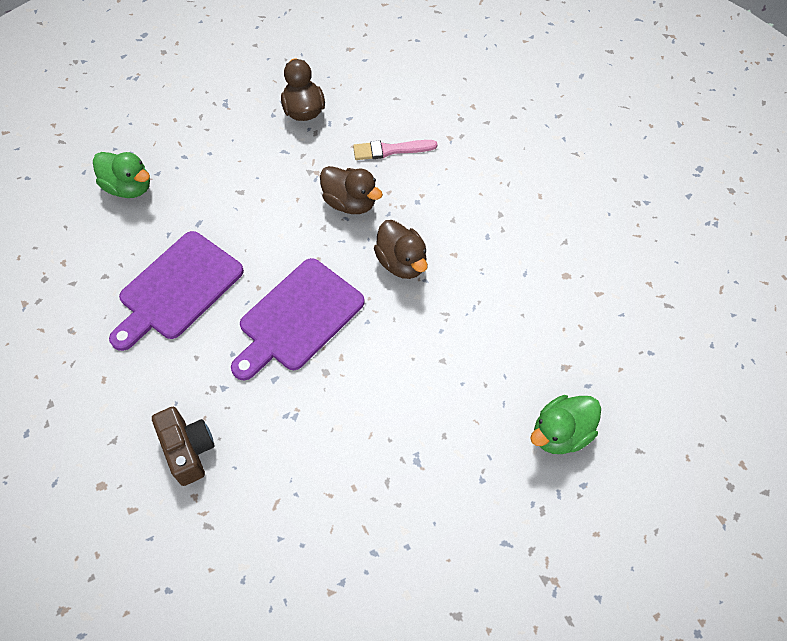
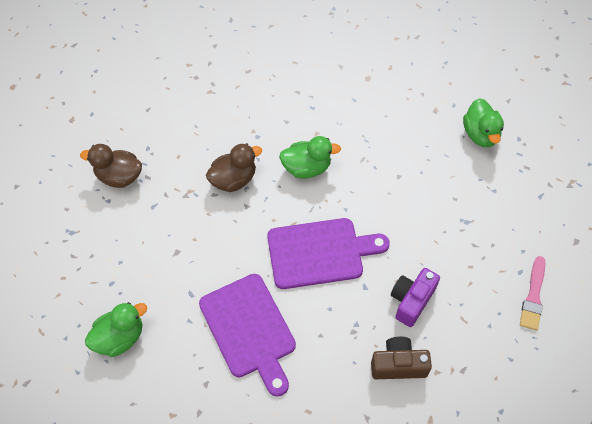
camera: 65 degrees left, 0 degrees up
(277, 435) = (411, 301): none -> purple camera
(298, 318) = (320, 253): purple cutting board -> purple cutting board turned 75 degrees counterclockwise
(390, 150) = (198, 133): pink brush -> pink brush (533, 296)
(402, 263) = (307, 168): brown duck -> green duck

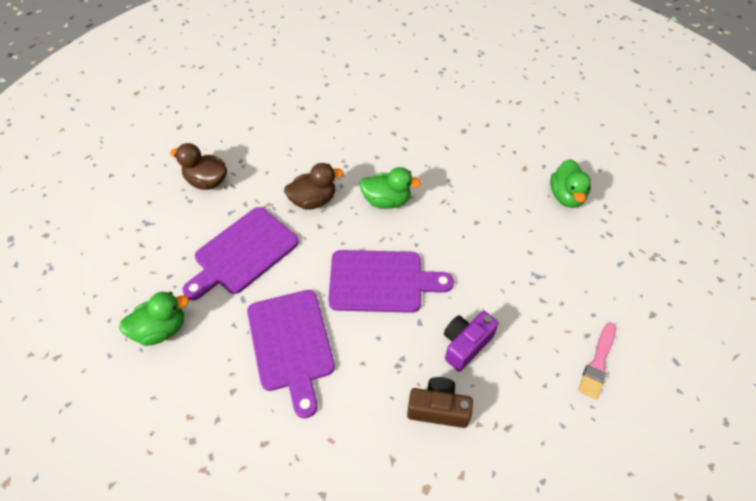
camera: 10 degrees right, 5 degrees down
(178, 247) = (243, 253): none -> purple cutting board

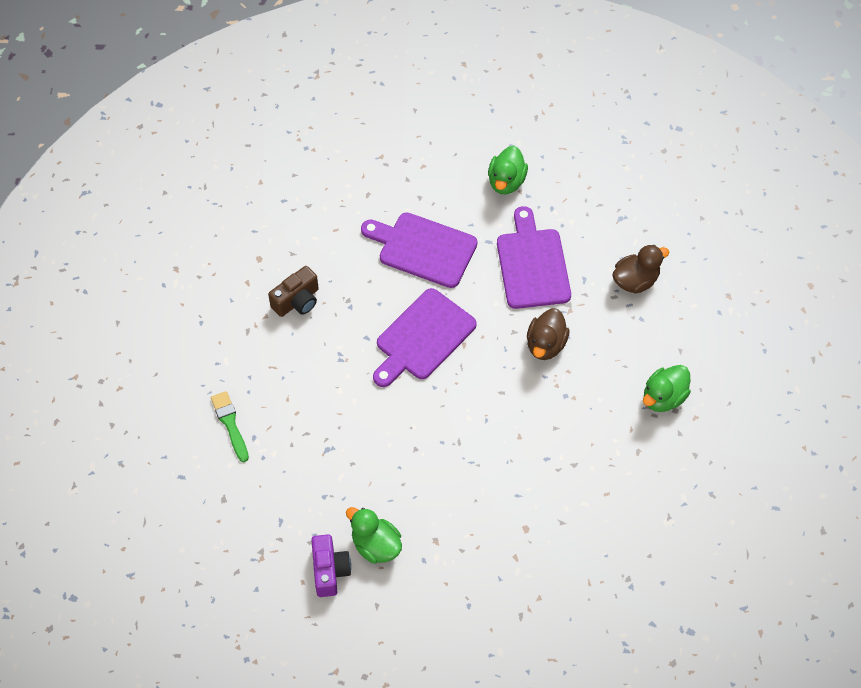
camera: 130 degrees right, 5 degrees up
(386, 200) = (497, 398): green duck -> green duck (663, 397)
(465, 345) = (323, 352): purple camera -> purple camera (329, 570)
(598, 363) = (230, 424): pink brush -> green brush

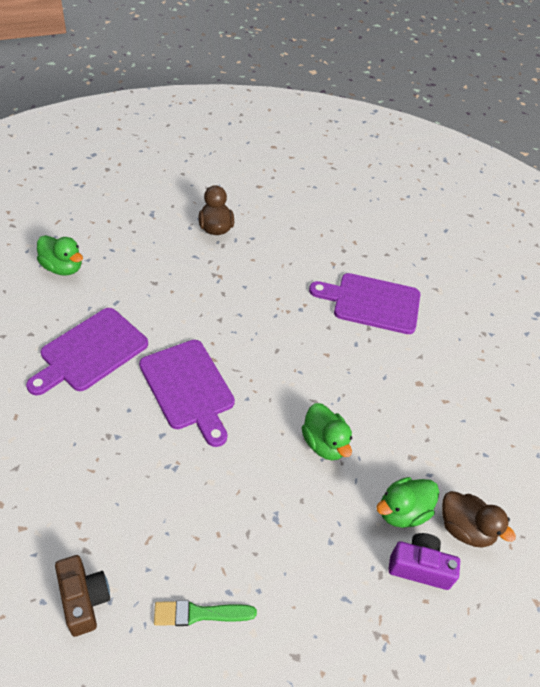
camera: 75 degrees left, 10 degrees down
(297, 301) = (79, 484): brown camera -> brown camera (84, 599)
(532, 264) = (159, 282): purple cutting board -> purple cutting board (372, 302)
(546, 344) = (244, 303): brown duck -> brown duck (465, 529)
(663, 397) = (329, 252): green duck -> green duck (324, 443)

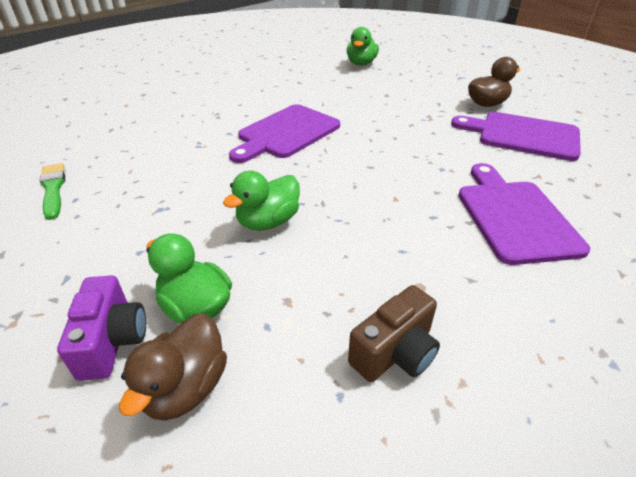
camera: 75 degrees right, 10 degrees down
(84, 599) = (68, 138): brown camera -> brown camera (395, 352)
(90, 352) = (291, 90): purple cutting board -> purple cutting board (523, 135)

